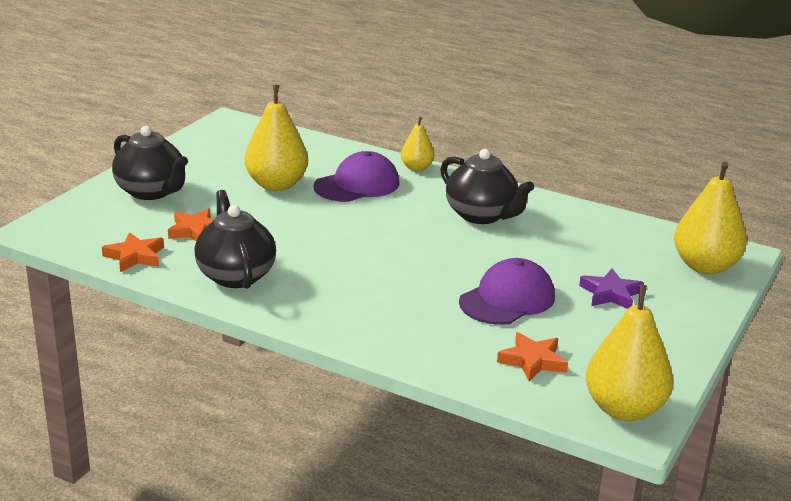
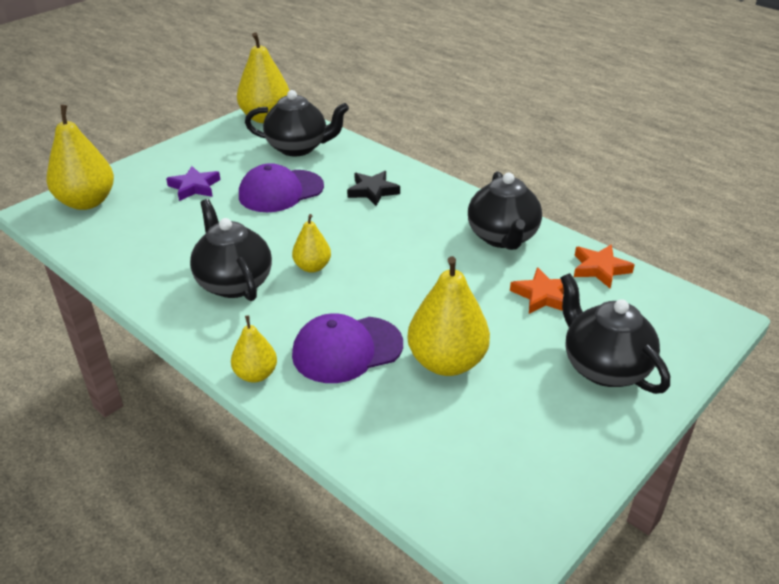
camera: 165 degrees left, 10 degrees up
(399, 311) = (372, 191): none -> black star
(420, 232) = (312, 267): none -> yellow pear
(533, 361) = (298, 148): orange star -> black teapot

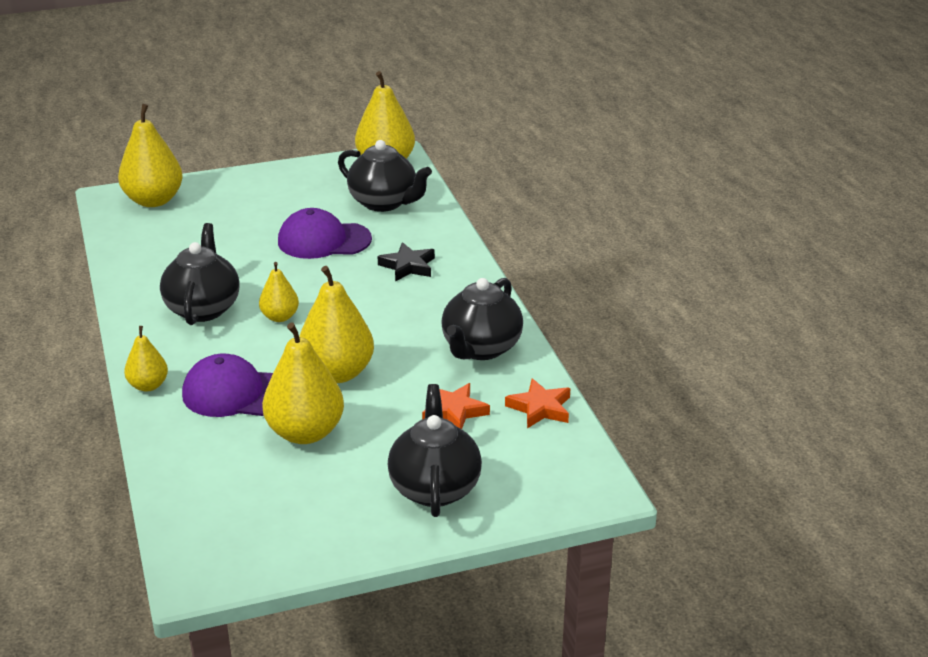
camera: 30 degrees right, 5 degrees down
(194, 187) = (253, 213): purple star -> none
(414, 298) = (337, 373): none -> yellow pear

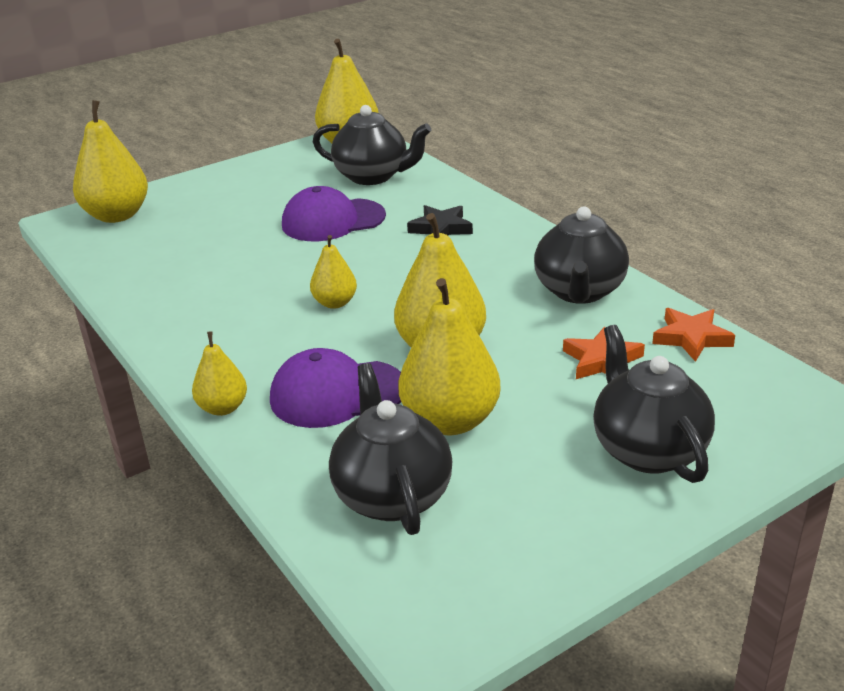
camera: 15 degrees left, 0 degrees up
(203, 308) = (239, 310): black teapot -> black teapot (392, 495)

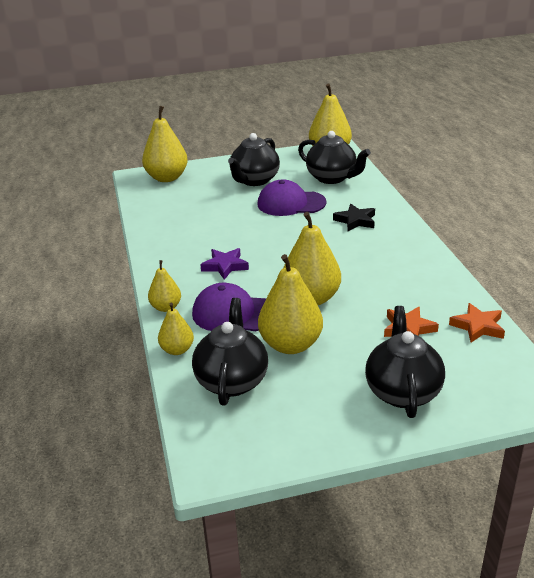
camera: 20 degrees right, 0 degrees up
(283, 327) = (225, 266): none -> purple star
(335, 303) = (263, 257): yellow pear -> yellow pear (177, 350)
(579, 292) = (421, 280): black teapot -> black teapot (254, 180)

